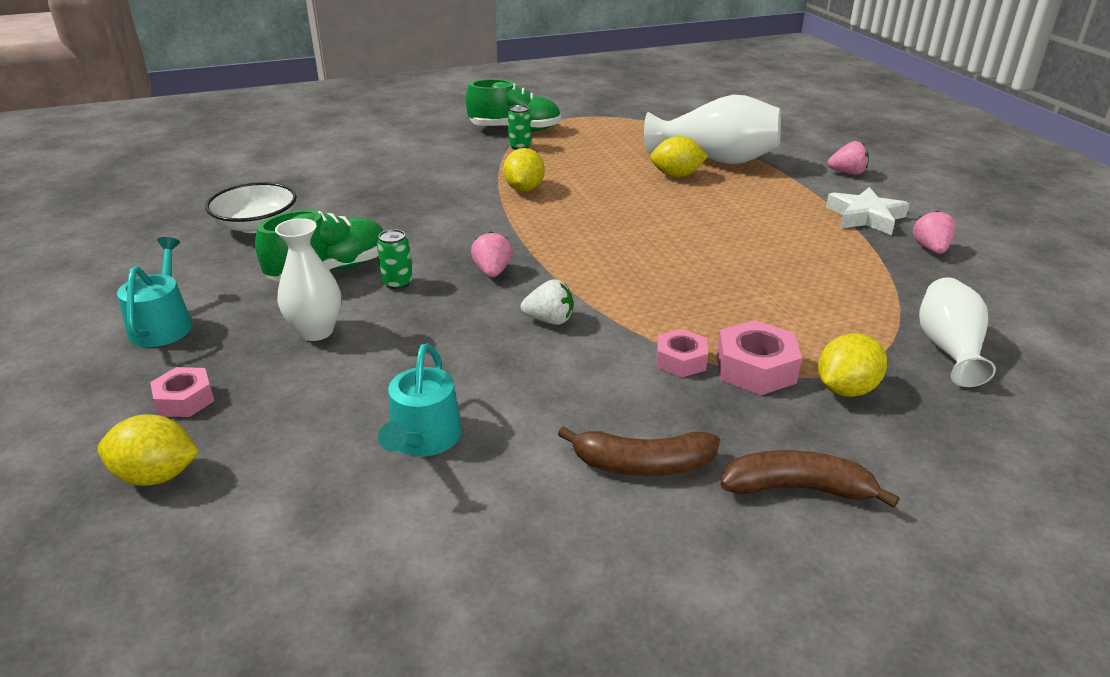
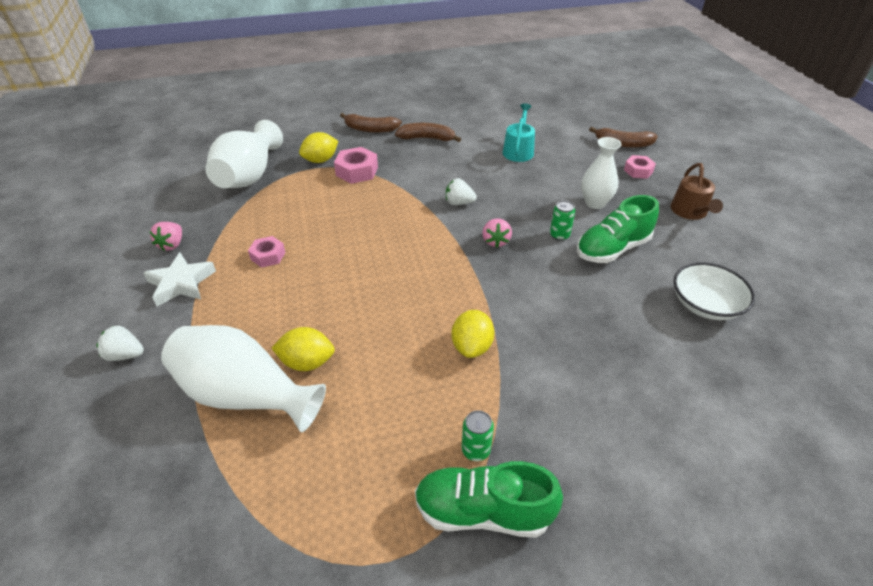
camera: 175 degrees left, 10 degrees up
(157, 475) = (623, 144): yellow lemon -> brown banana
(163, 324) = (690, 212): turquoise watering can -> brown watering can
(681, 360) = (392, 177): pink nut -> pink nut (268, 256)
(847, 173) = (125, 355): pink strawberry -> white strawberry
(948, 349) = (249, 176): white vase -> white vase, size x1.58

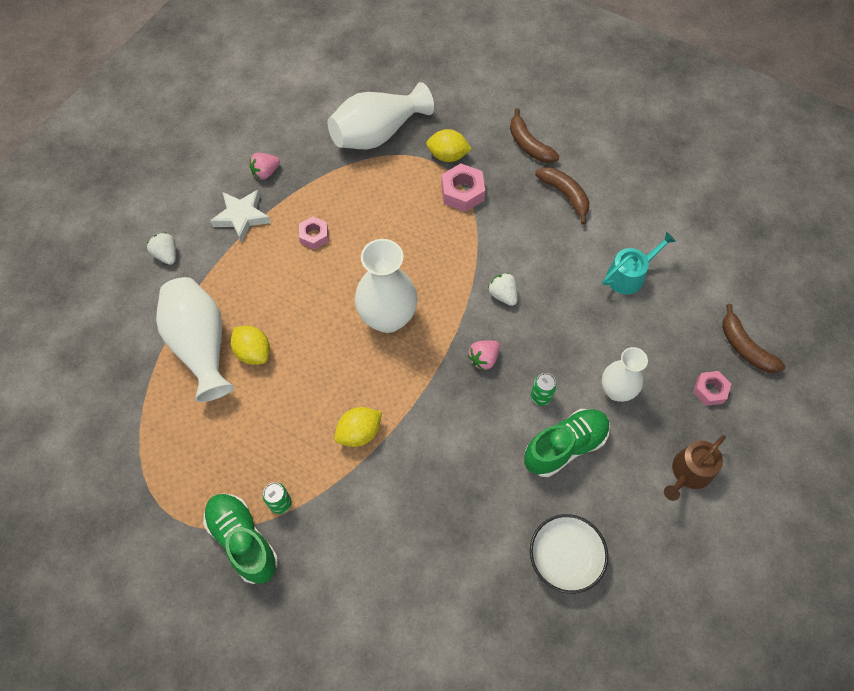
camera: 45 degrees right, 20 degrees up
(395, 264) = (387, 318): none -> white vase
(612, 249) = (565, 446): green shoe -> green shoe turned 135 degrees clockwise

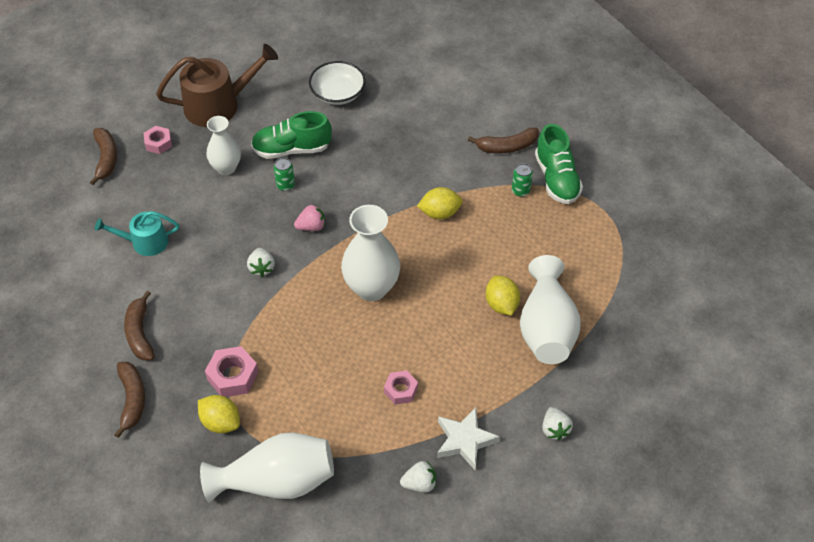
camera: 155 degrees left, 10 degrees down
(266, 172) = (419, 484): pink strawberry -> white strawberry
(319, 565) = (507, 146): none -> brown banana
(689, 473) = (218, 105): brown watering can -> brown watering can, size x1.67

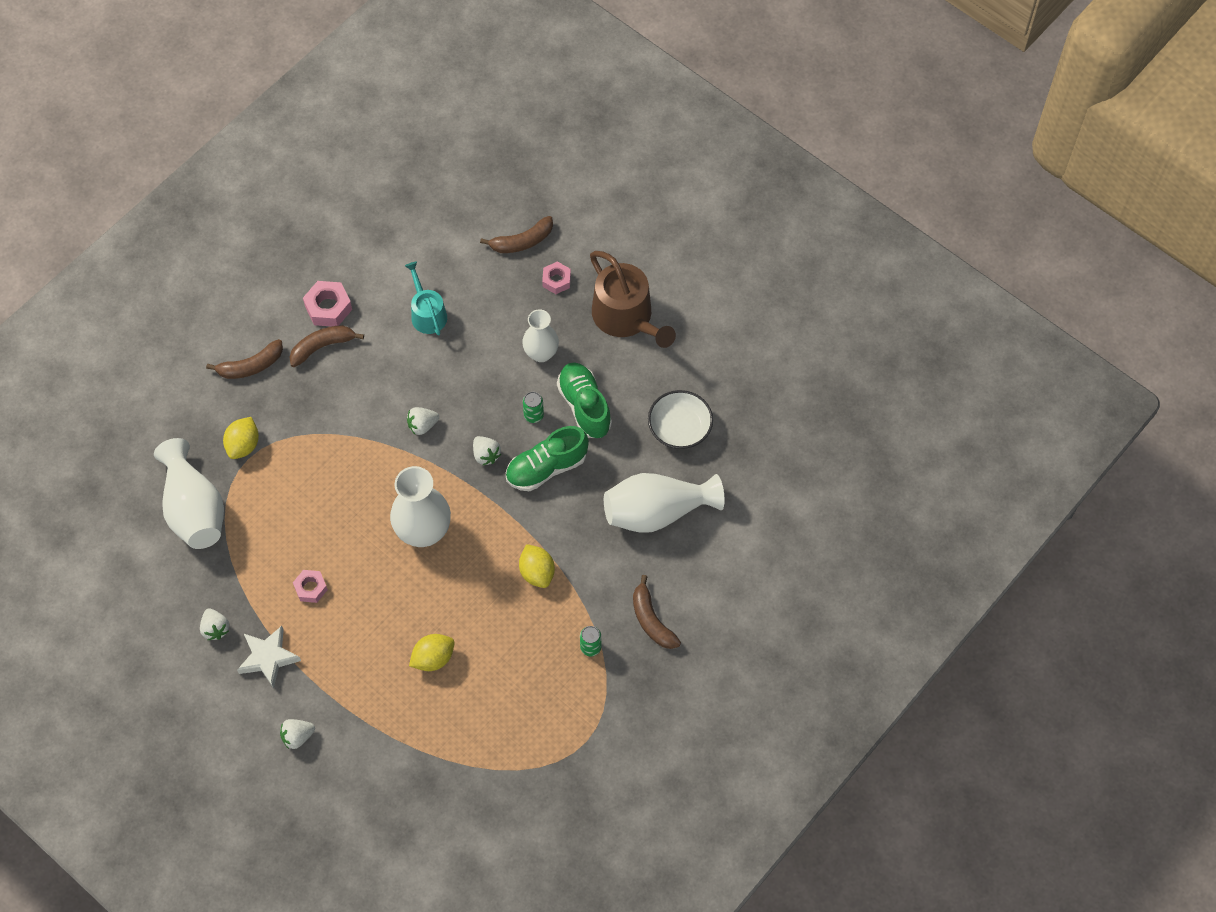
camera: 75 degrees right, 10 degrees up
(233, 376) = (293, 439): pink nut -> pink nut (328, 308)
(311, 226) = (486, 455): pink strawberry -> white strawberry
(546, 328) = (414, 707): white vase -> white vase (657, 512)
(556, 179) = (619, 681): green shoe -> green shoe (546, 468)

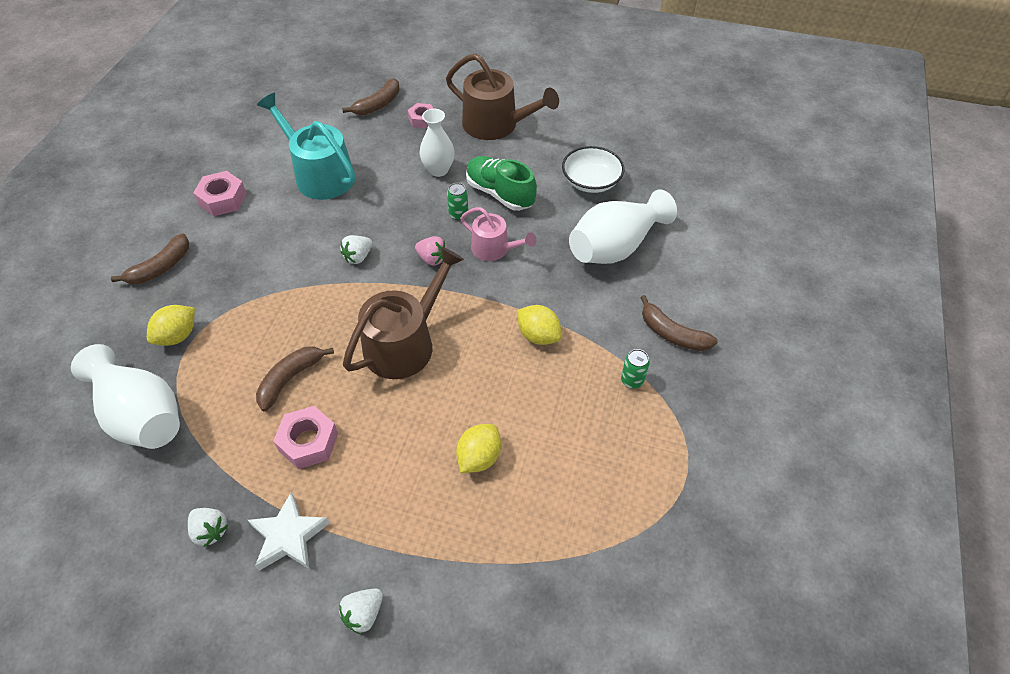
camera: 25 degrees left, 10 degrees down
(243, 445) = (178, 336): yellow lemon -> yellow lemon turned 45 degrees clockwise
(310, 588) = (308, 442): pink nut -> pink nut, size x1.51
(322, 347) = (229, 229): brown banana -> brown banana (290, 379)
(423, 531) = (405, 343): white vase -> brown watering can
(427, 313) = (320, 175): turquoise watering can -> turquoise watering can, size x1.67
(486, 455) = (432, 259): white strawberry -> pink strawberry
(546, 468) = (494, 249): green shoe -> pink watering can

